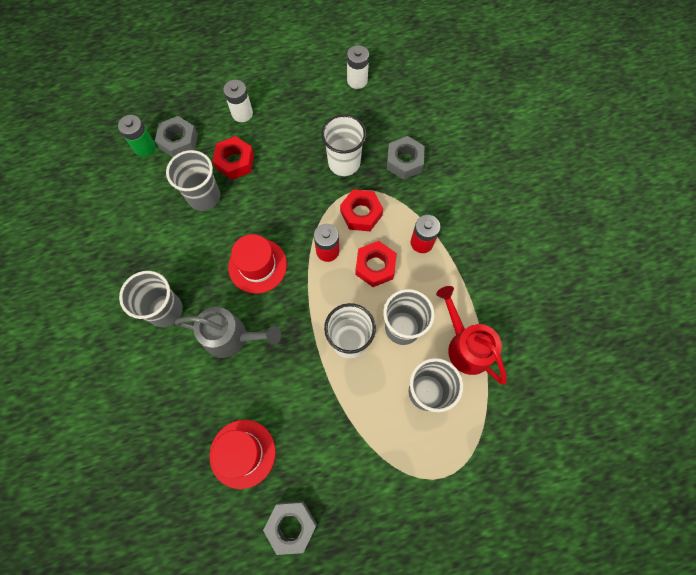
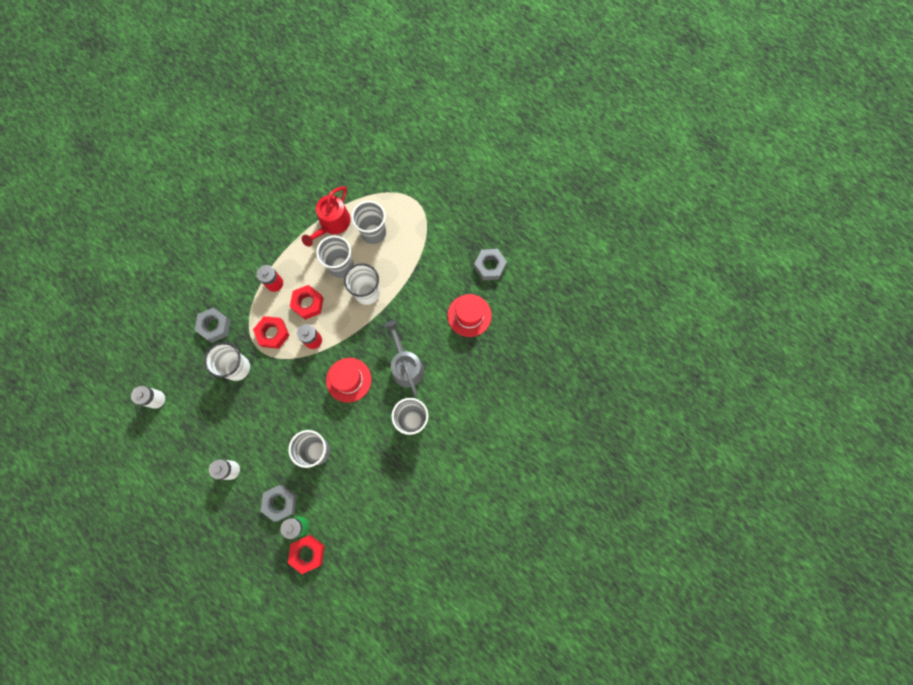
camera: 120 degrees left, 5 degrees up
(235, 162) = (276, 447): red nut -> red nut (307, 553)

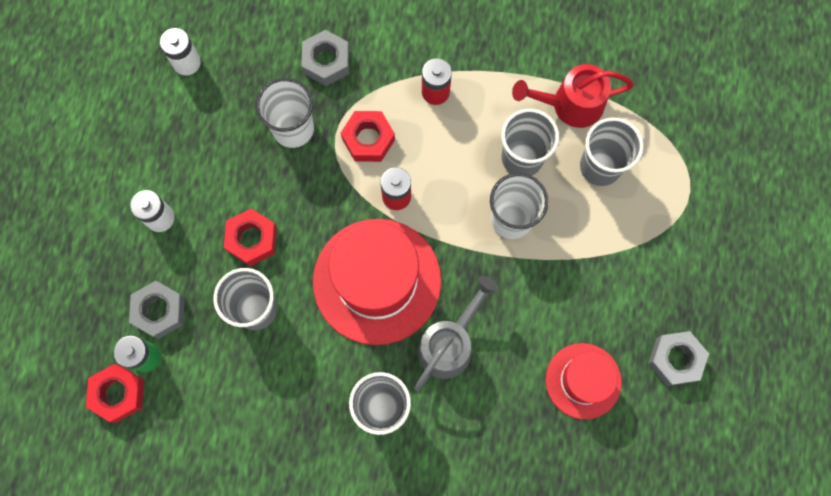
camera: 55 degrees right, 0 degrees up
(308, 303) = (440, 153): red nut -> red nut (252, 239)
(348, 380) = (377, 281): red hat -> red hat, size x1.74

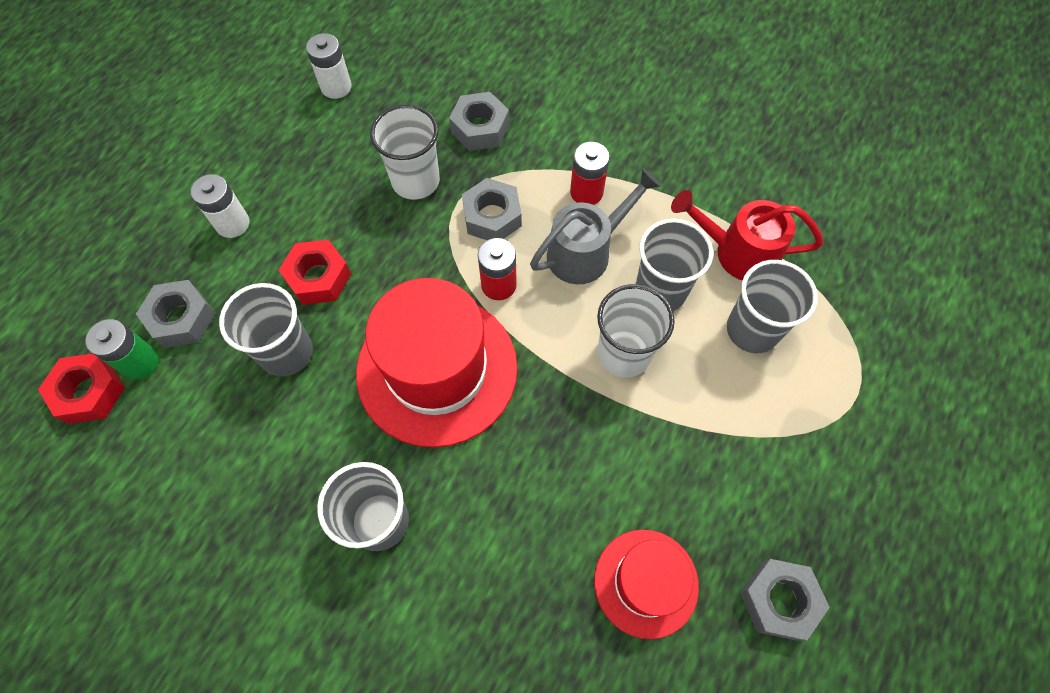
camera: 20 degrees right, 10 degrees down
(368, 139) = (492, 216): red nut -> grey nut
(450, 343) = (494, 472): grey watering can -> grey watering can (586, 251)

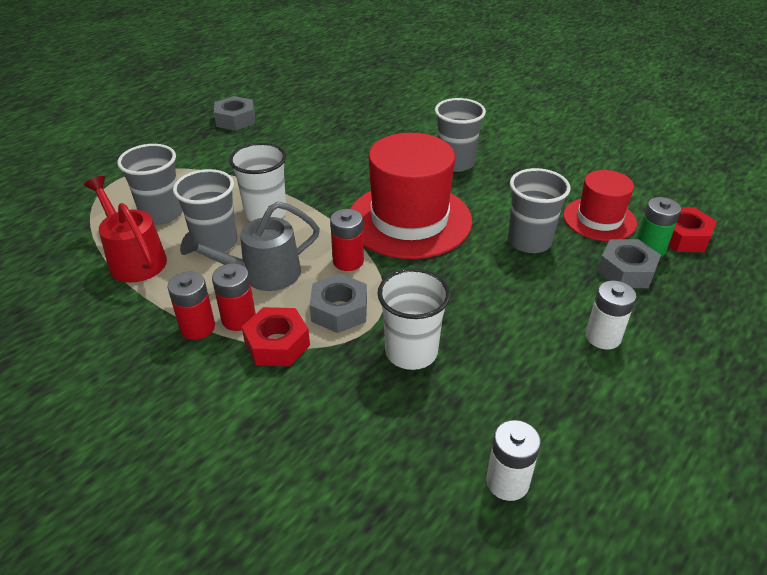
camera: 170 degrees left, 25 degrees down
(318, 277) = (508, 284): red nut -> red nut (277, 344)
(480, 128) = (328, 398): grey nut -> none
(620, 177) = (197, 328): none -> red battery
(646, 583) = (304, 131): red hat -> red hat (599, 219)
(737, 252) = (134, 258): red watering can -> red watering can turned 150 degrees counterclockwise

